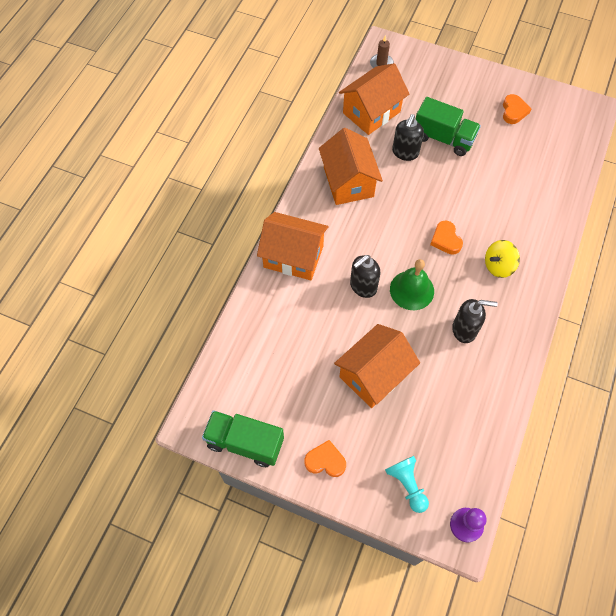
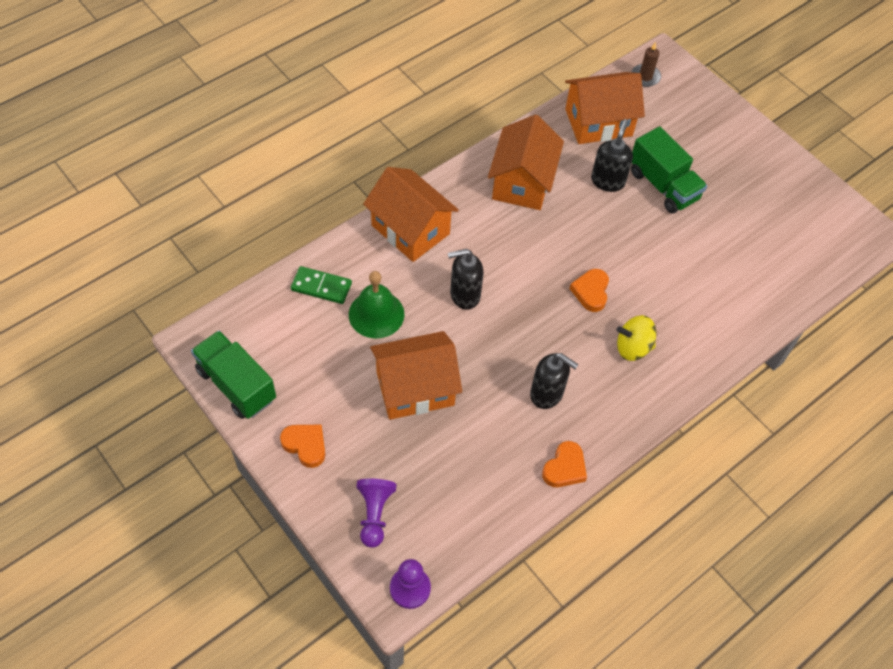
camera: 25 degrees right, 5 degrees down
(258, 333) = (321, 287): none -> green domino
(405, 152) = (607, 181): black soap dispenser -> black soap dispenser turned 150 degrees clockwise
(407, 485) = (374, 514): turquoise pawn -> purple pawn
(412, 290) = (516, 324): green bell -> green bell (376, 314)
(513, 111) = (768, 194): orange heart -> orange heart (564, 468)

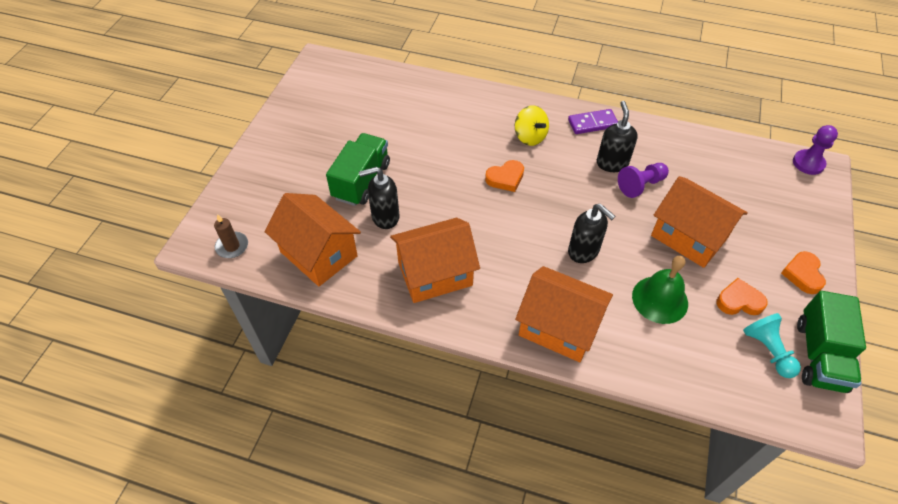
camera: 120 degrees left, 5 degrees down
(272, 351) = (768, 350): none -> turquoise pawn
(321, 287) = (678, 357): green domino -> none
(374, 514) = (793, 206): purple pawn -> purple pawn (641, 185)
(410, 229) = (559, 327): orange house -> orange house turned 75 degrees counterclockwise
(564, 468) = (652, 131): orange heart -> orange heart (739, 301)
(614, 418) = (592, 123): none -> purple domino

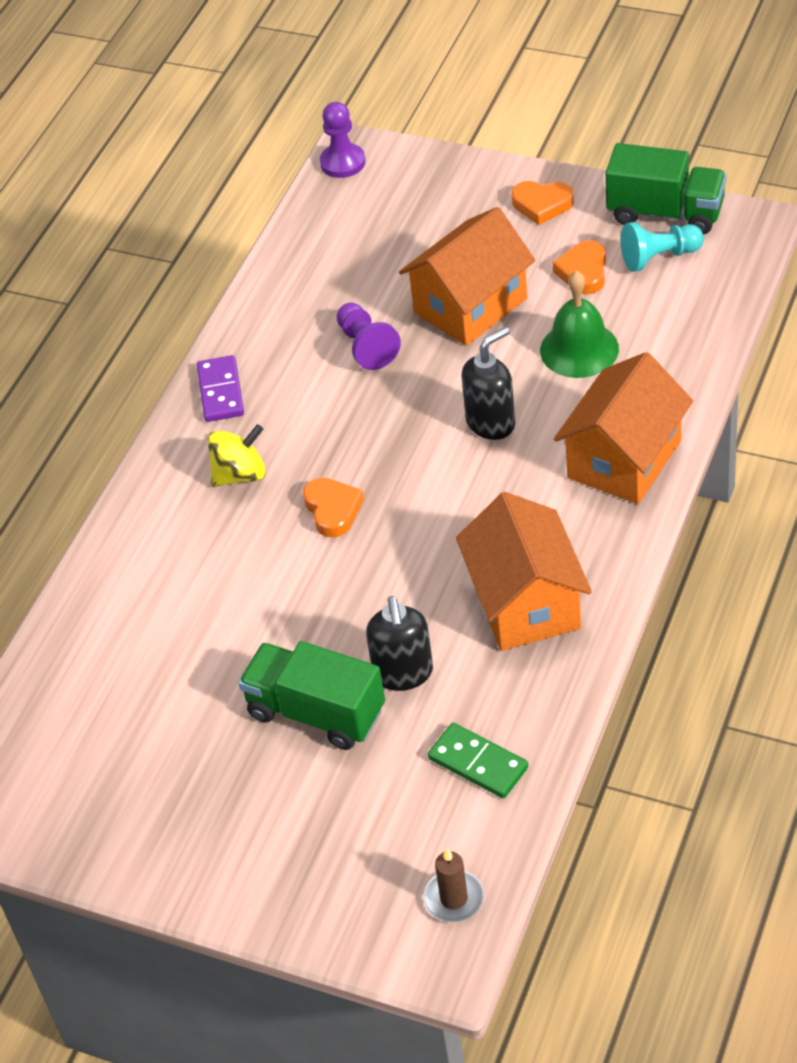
camera: 80 degrees left, 5 degrees down
(319, 254) = (478, 763): orange house -> green domino
(612, 163) = (315, 375): black soap dispenser -> none

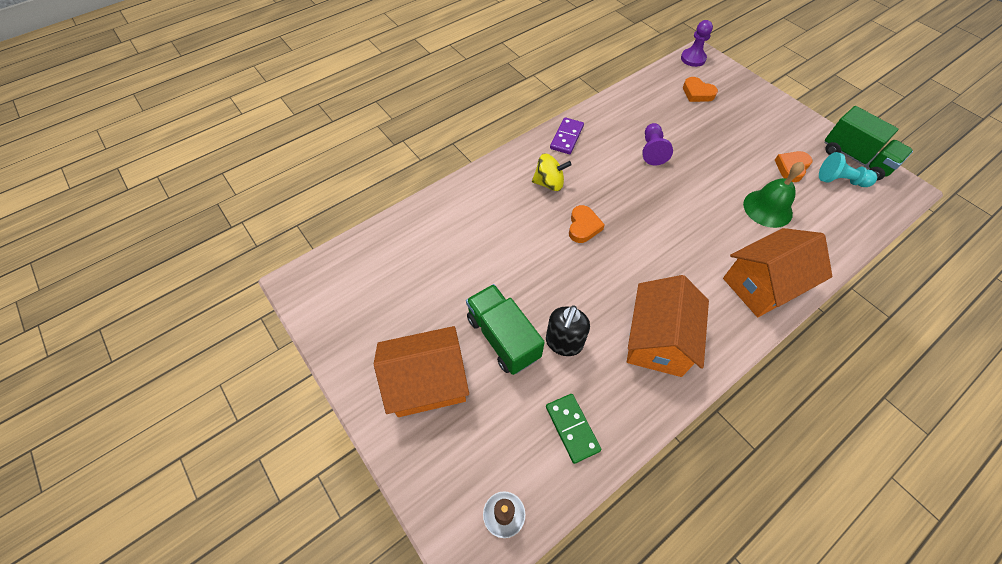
camera: 25 degrees right, 10 degrees up
(470, 305) = (719, 156): orange house -> orange house (427, 382)
(491, 423) = (696, 224): black soap dispenser -> none
(542, 205) = (786, 123): orange heart -> orange heart (697, 93)

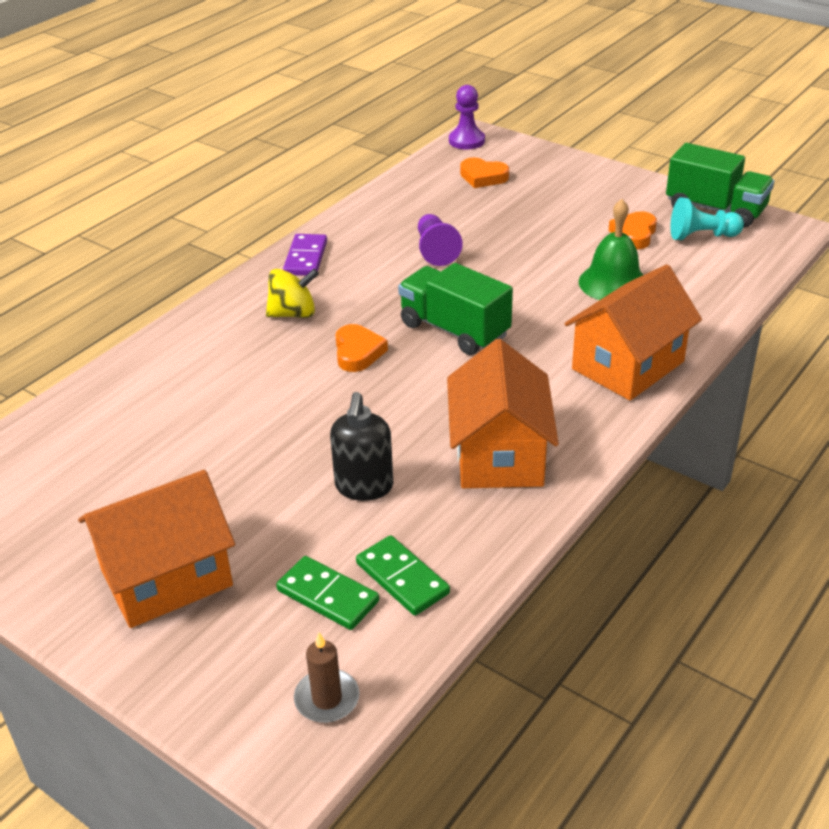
camera: 15 degrees left, 20 degrees down
(503, 337) = (270, 500): green truck -> green truck (454, 330)
(522, 428) = (327, 596): none -> green domino

